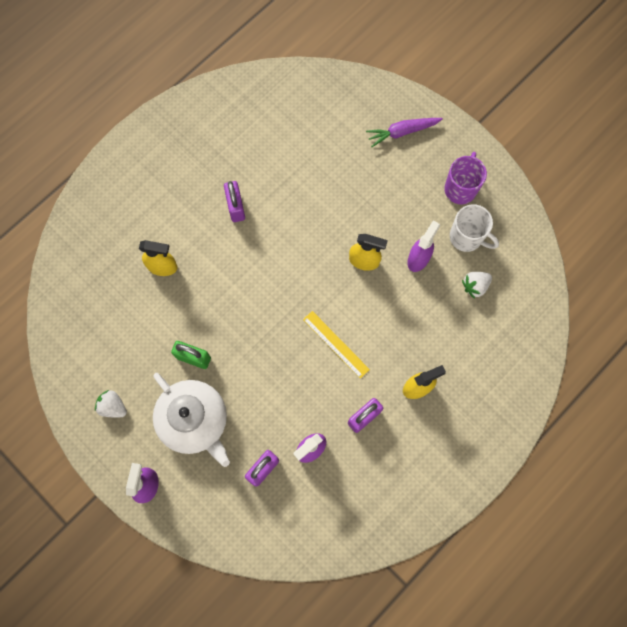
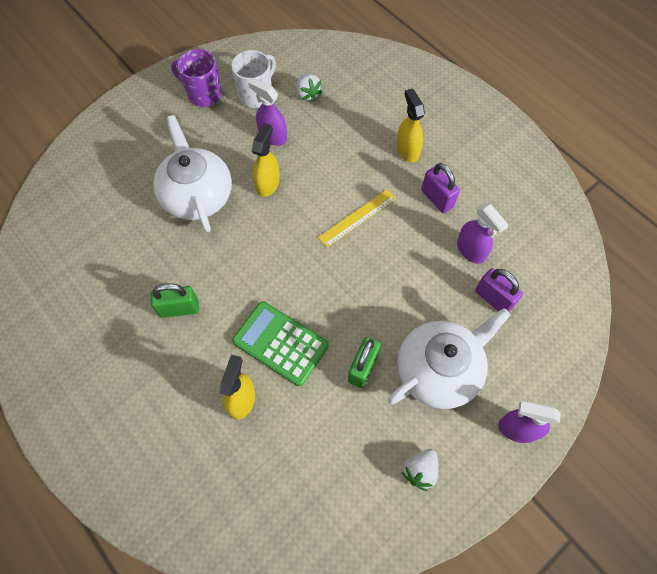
camera: 85 degrees left, 10 degrees down
(210, 290) = (280, 343): none -> green calculator
(236, 207) = (179, 309): purple padlock -> green padlock
(345, 202) = (197, 195): none -> white teapot
(402, 132) = (128, 136): purple carrot -> none

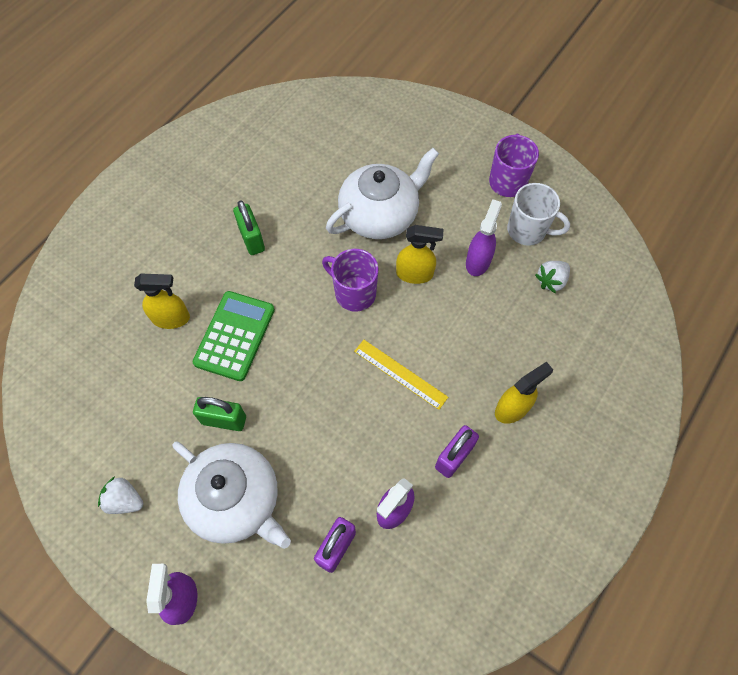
camera: 75 degrees right, 0 degrees up
(270, 234) = (354, 293): none -> purple mug

